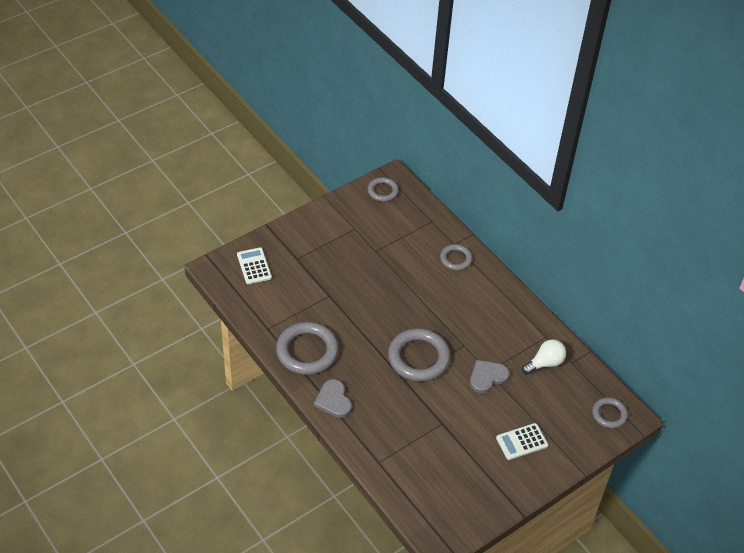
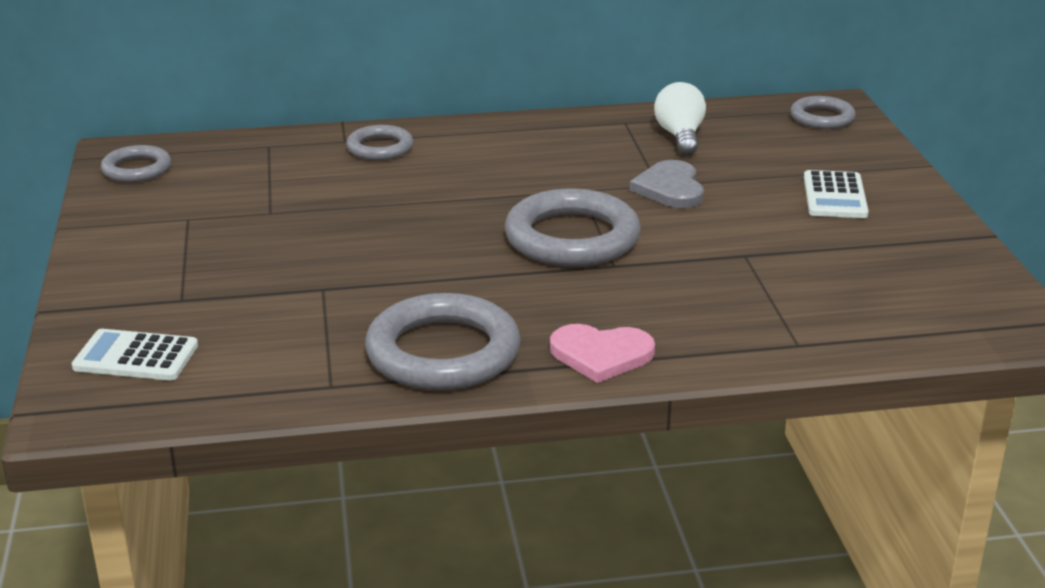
camera: 60 degrees left, 20 degrees down
(333, 400) = (601, 355): grey heart -> pink heart

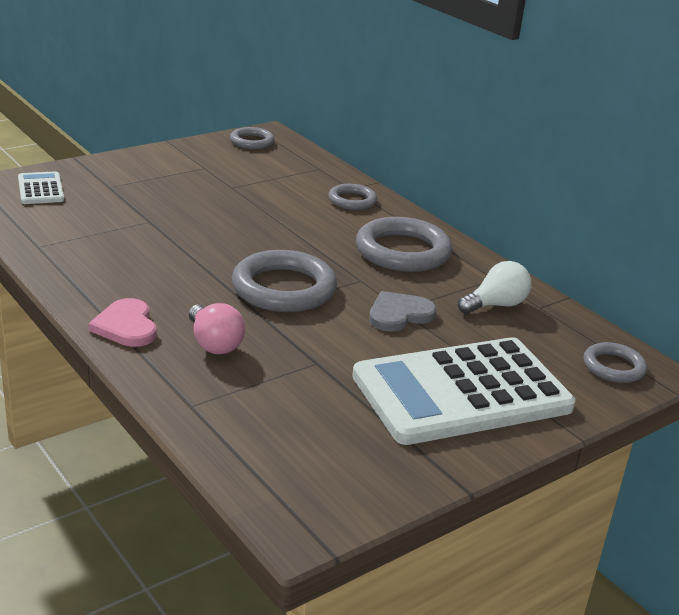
camera: 60 degrees right, 0 degrees up
(443, 352) = (96, 272): grey ring -> grey ring (403, 251)
(674, 305) = (214, 343): none -> pink light bulb
(835, 196) = (461, 392): white calculator -> white calculator, size x2.31

